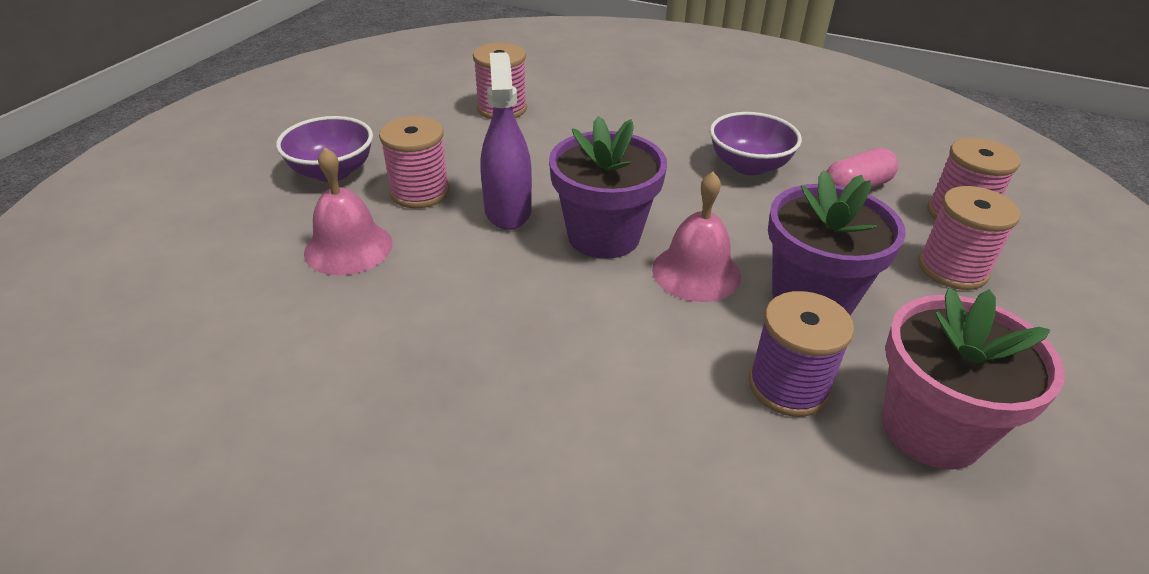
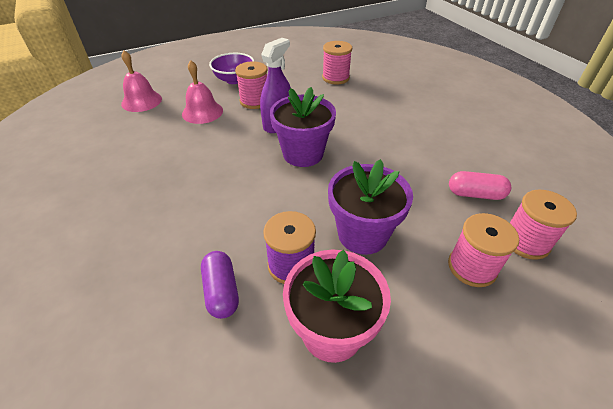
camera: 40 degrees right, 5 degrees up
(696, 272) = (322, 191): pink bell -> pink bell (141, 101)
(748, 166) = (424, 154): purple bowl -> none
(756, 479) = (221, 291): none -> purple capsule

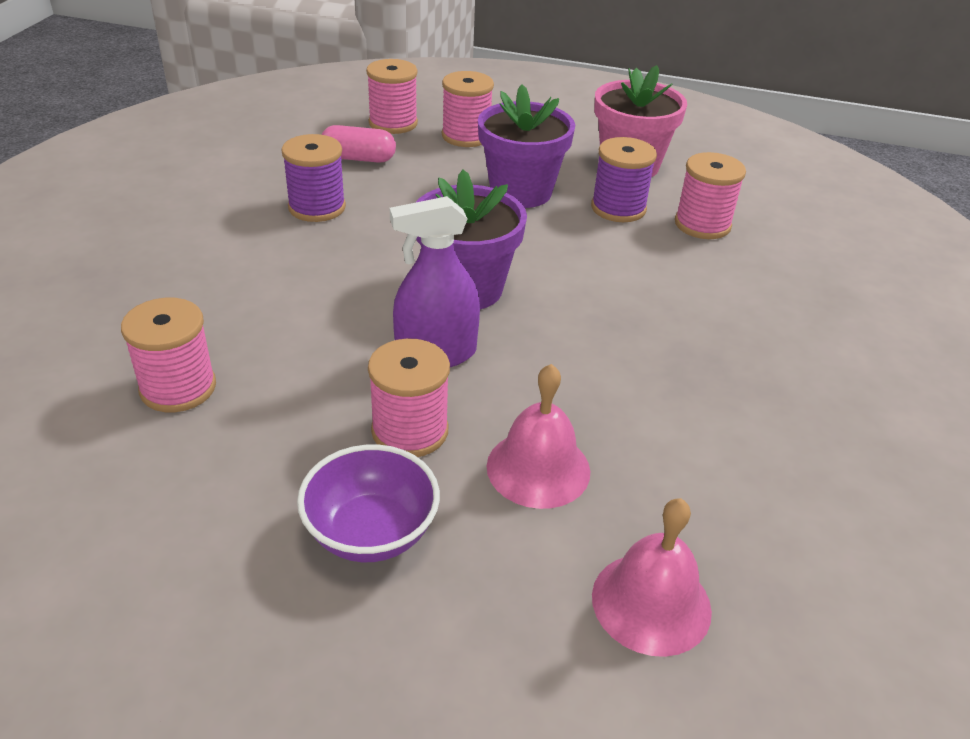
camera: 140 degrees left, 5 degrees down
(221, 291) = (702, 224): purple capsule -> pink spool
(426, 152) = (317, 207): none -> purple spool
(475, 194) = (358, 158): pink capsule -> pink capsule turned 45 degrees counterclockwise

